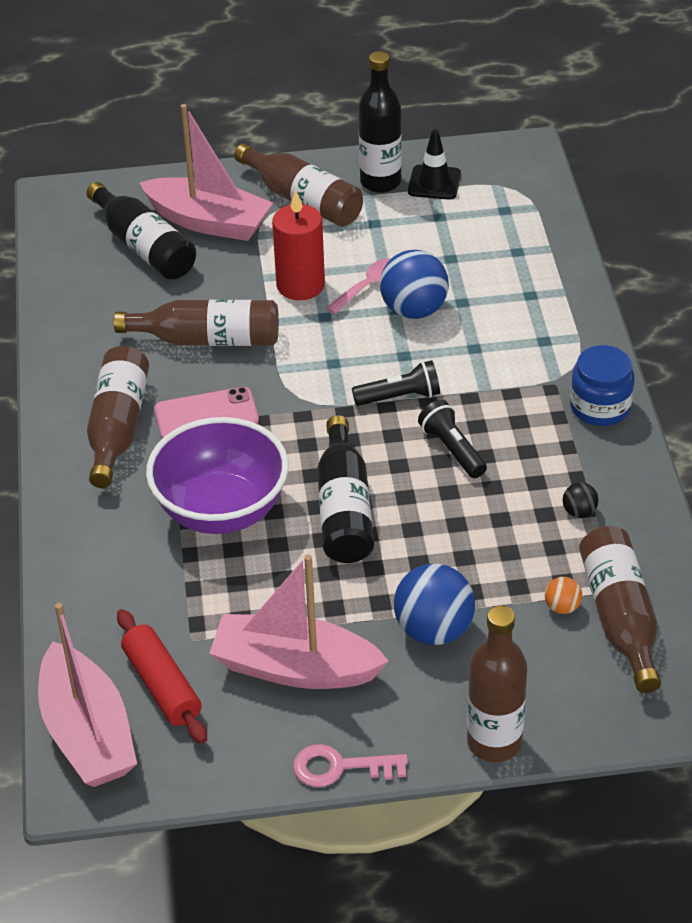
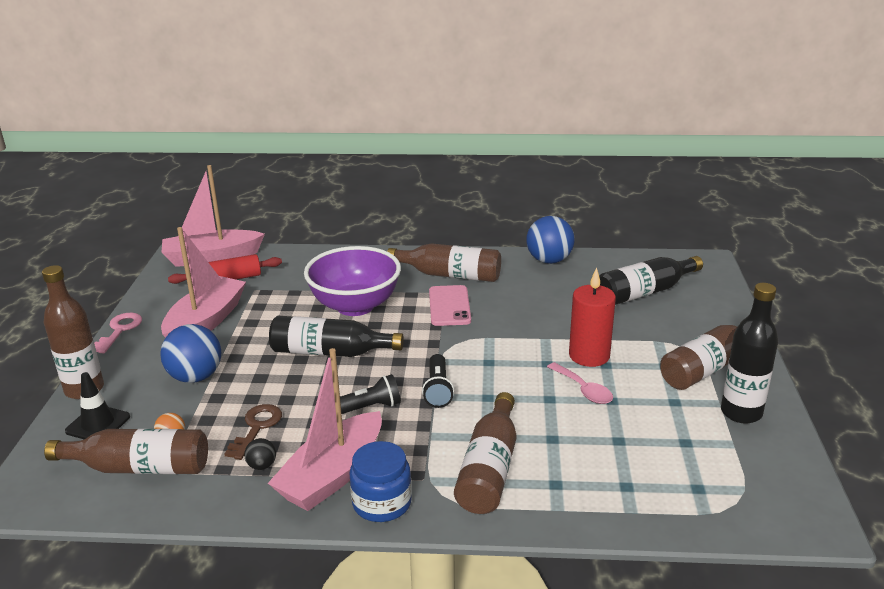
camera: 100 degrees right, 15 degrees down
(208, 339) = (530, 311): brown bottle -> brown bottle (489, 469)
(209, 222) = (676, 320): pink boat -> pink boat (332, 475)
(414, 310) = (546, 410): blue ball -> blue ball (549, 260)
(434, 183) = (743, 446): black traffic cone -> black traffic cone (98, 424)
(517, 536) = (256, 428): none -> brown key

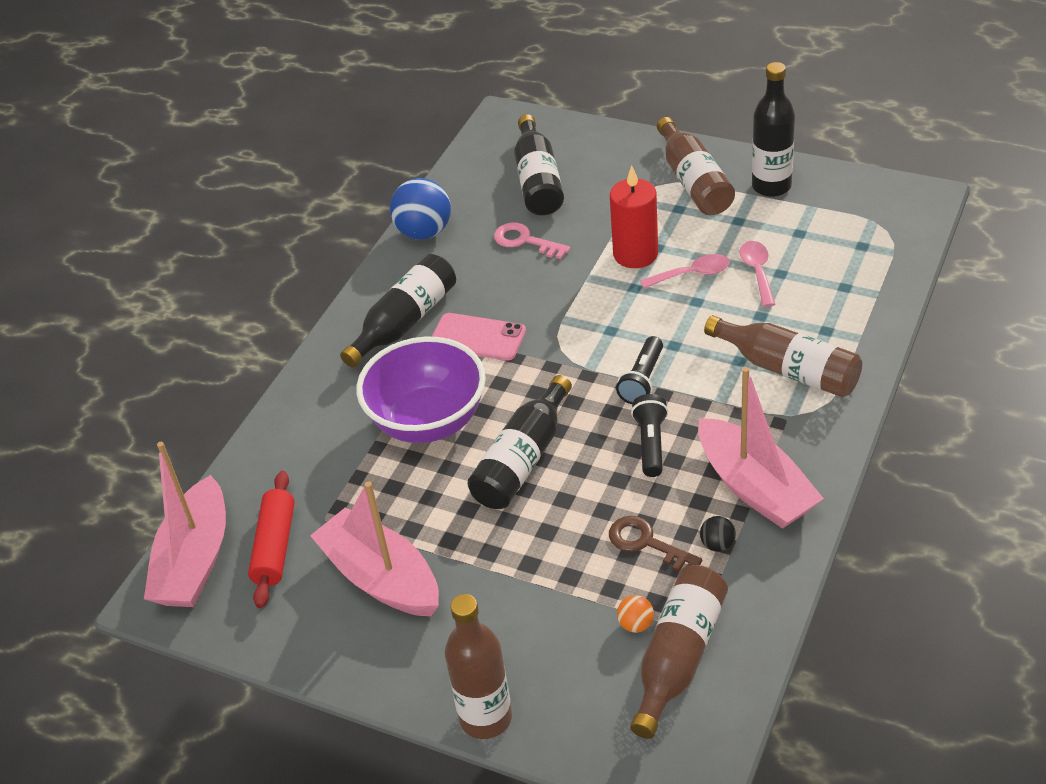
camera: 65 degrees left, 15 degrees up
(98, 424) = (573, 700): black traffic cone -> none
(119, 330) = (350, 679): pink key -> pink key (525, 241)
(195, 377) = (513, 595): blue ball -> none
(382, 503) = (811, 456): blue jar -> none
(438, 389) = (642, 380): black flashlight -> black flashlight turned 90 degrees clockwise
(450, 275) = (405, 322): brown bottle -> black bottle
(612, 426) = (757, 271): none -> pink spoon

